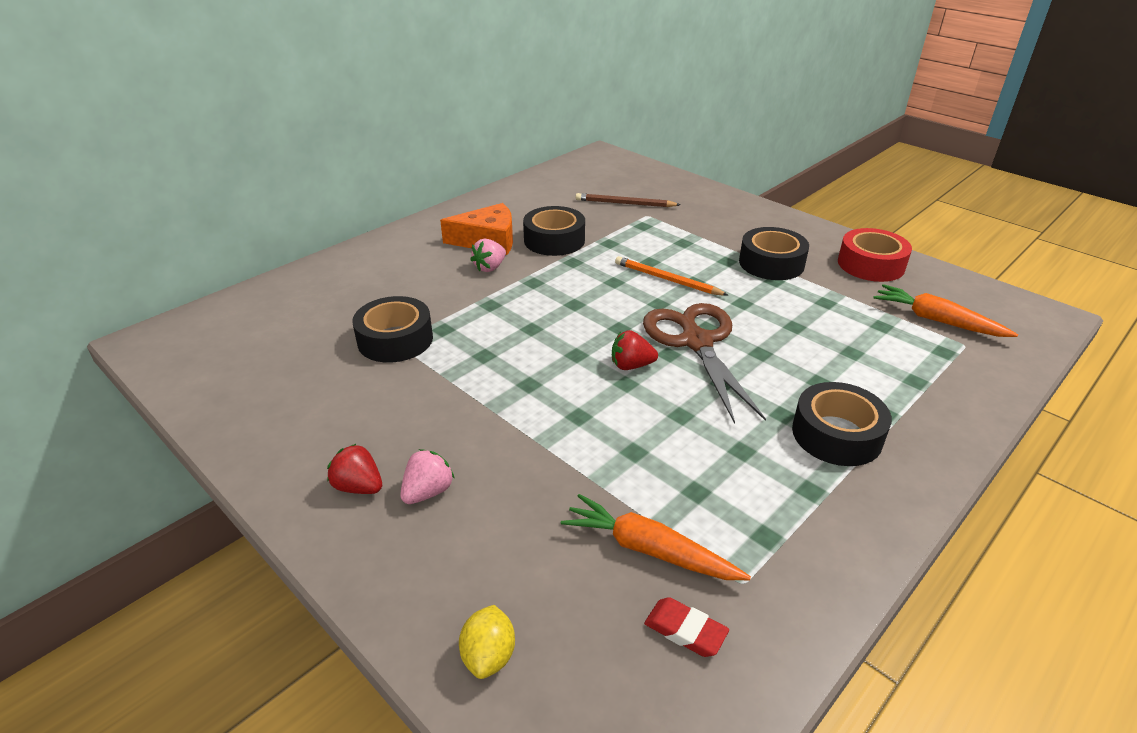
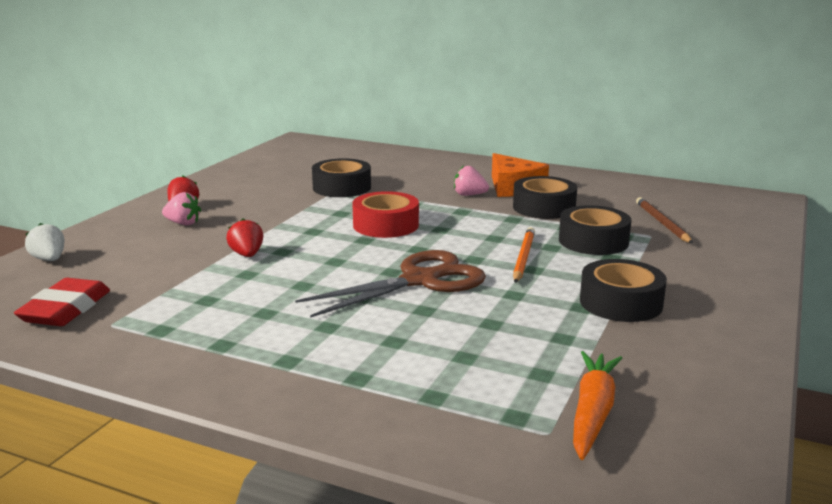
camera: 70 degrees right, 15 degrees down
(489, 656) = (49, 259): yellow lemon -> white strawberry
(631, 365) = (362, 260): red strawberry -> red strawberry (247, 255)
(649, 549) = (140, 290): orange carrot -> none
(685, 630) = (65, 309): red eraser -> red eraser, size x1.71
(836, 434) = (308, 353): black tape -> black tape (593, 241)
(871, 264) = (697, 363): red tape -> red tape (386, 225)

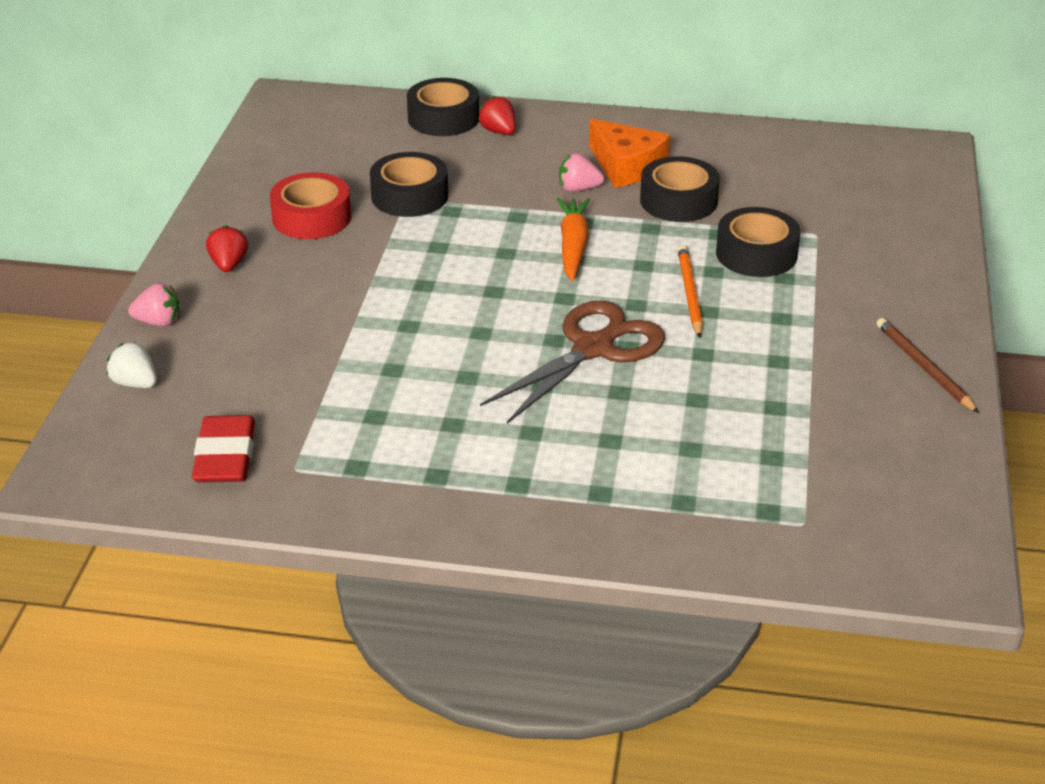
camera: 15 degrees left, 15 degrees up
(183, 223) = (252, 295): pink strawberry -> pink strawberry (158, 322)
(247, 255) = (371, 338): red strawberry -> red strawberry (499, 132)
(386, 225) = (505, 261): red tape -> red tape (311, 218)
(593, 412) = (834, 494): orange carrot -> orange carrot (573, 246)
(621, 303) = (816, 348): black tape -> black tape (443, 118)
(662, 223) = (822, 210): brown pencil -> brown pencil (924, 368)

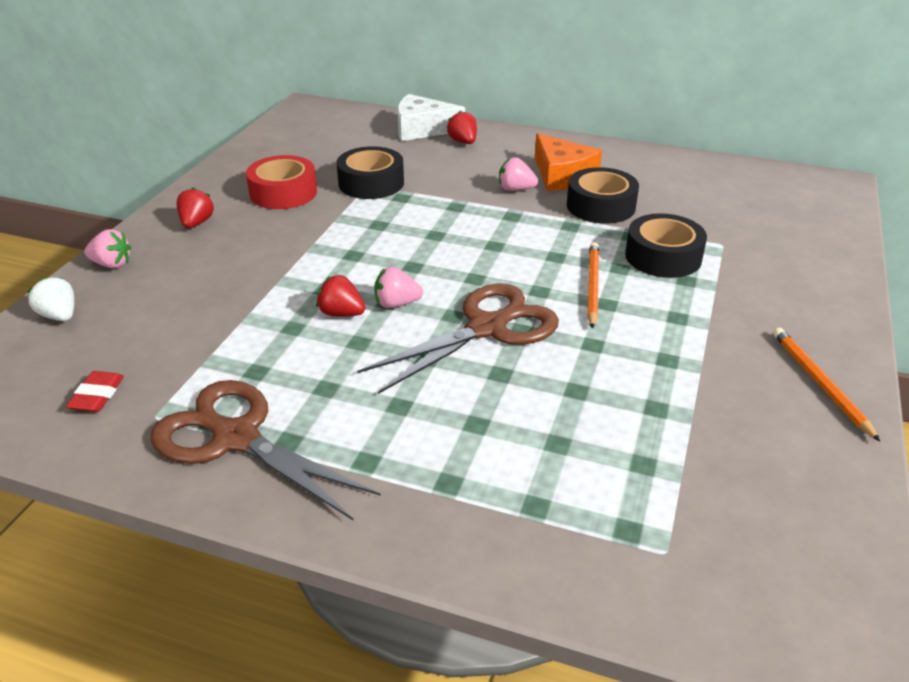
camera: 10 degrees right, 0 degrees up
(225, 456) = (97, 395): red eraser -> red eraser, size x0.58
(385, 479) = (236, 438): none -> brown scissors
(437, 349) = (341, 313): none -> red strawberry
(443, 118) = (422, 129): black tape -> white cheese
(491, 333) = (396, 304): none -> pink strawberry
(573, 246) = (496, 235): orange carrot -> none
(924, 368) = (819, 383): brown pencil -> orange pencil

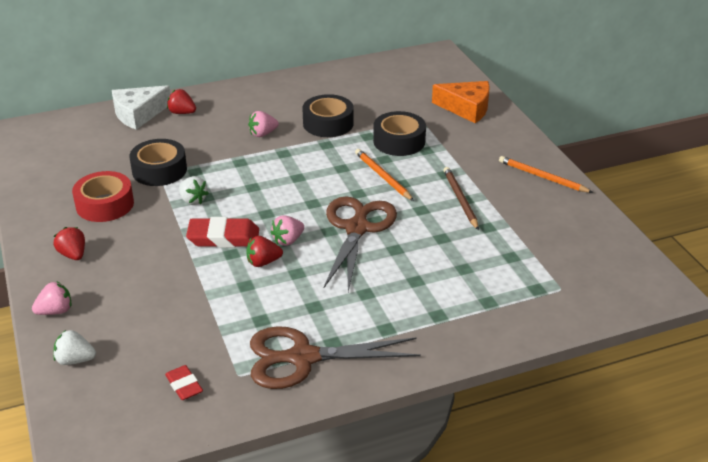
camera: 40 degrees left, 0 degrees up
(339, 270) = (223, 237): none -> red eraser
(362, 222) = (193, 200): none -> white strawberry
(562, 175) = (279, 111): orange cheese -> orange cheese (466, 108)
(660, 356) = (460, 199): none -> brown pencil

